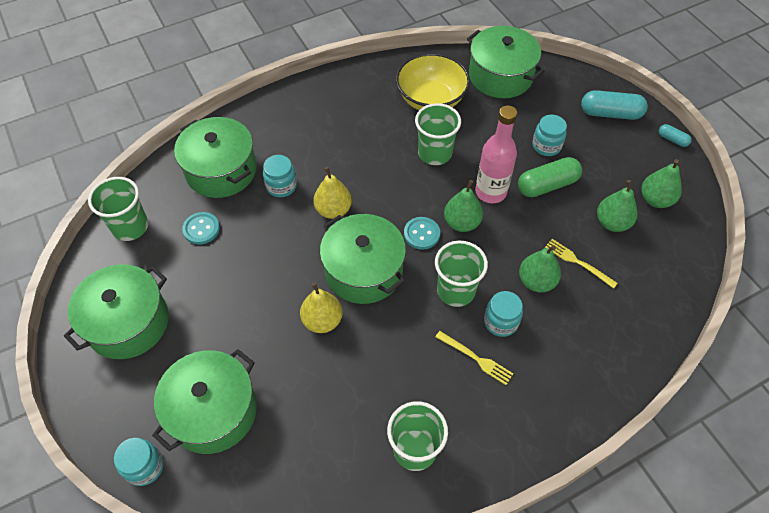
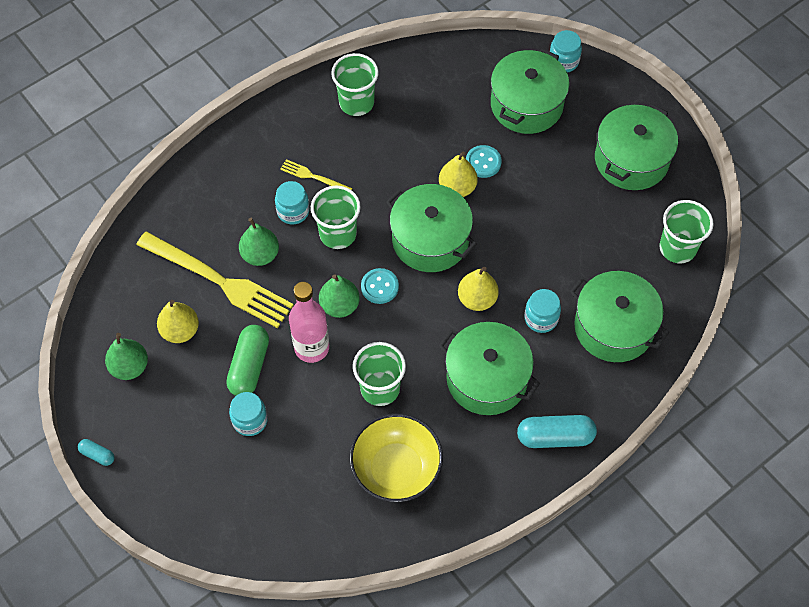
camera: 170 degrees right, 5 degrees up
(201, 229) = (605, 257): turquoise button -> turquoise button (483, 162)
(500, 76) = (310, 525): green pot -> green pot (486, 378)
(547, 185) = (249, 366): green capsule -> green capsule turned 45 degrees counterclockwise
(578, 262) = (218, 281): yellow fork -> yellow fork, size x2.19
(610, 113) = (169, 484): turquoise capsule -> turquoise capsule (555, 437)
(612, 223) = (180, 331): green pear -> yellow pear

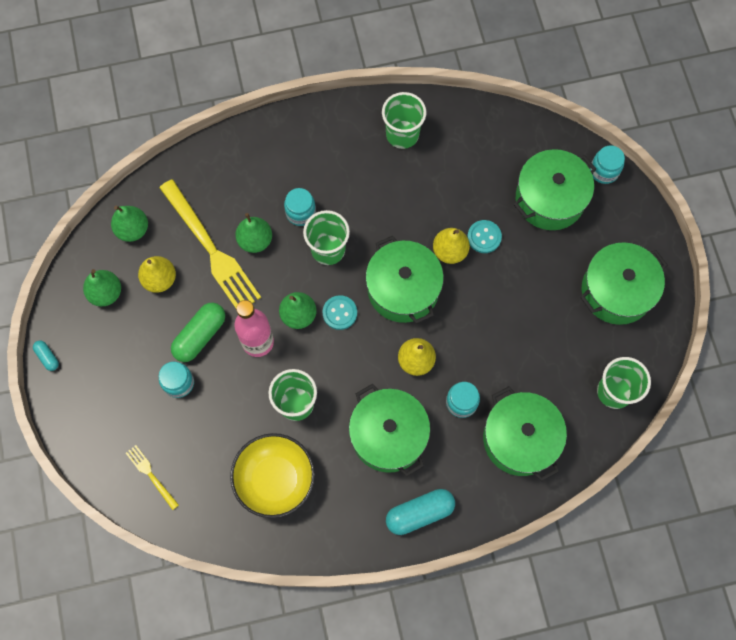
camera: 25 degrees right, 10 degrees up
(128, 295) = (133, 229): none -> green pear
(313, 177) = (333, 188): yellow fork -> yellow fork (151, 475)
(555, 437) = (419, 513): turquoise capsule -> turquoise capsule turned 45 degrees counterclockwise

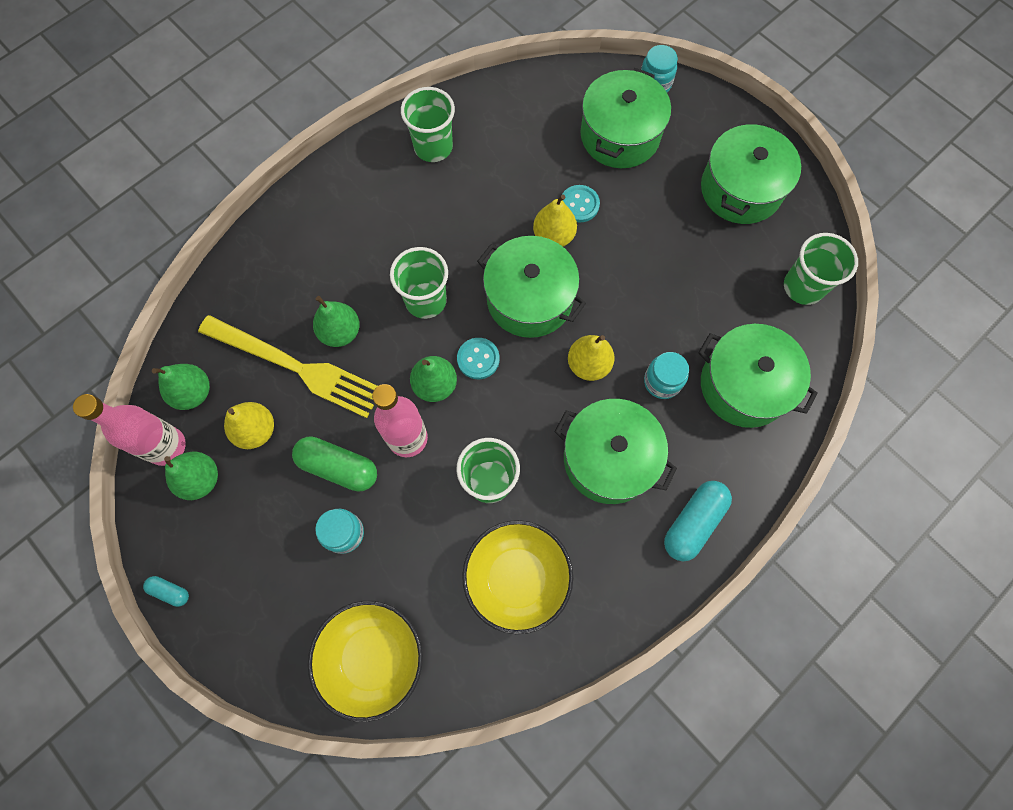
camera: 30 degrees left, 0 degrees up
(96, 258) = (166, 446): none -> pink bottle
(151, 475) = (373, 657): yellow fork -> yellow bowl
(200, 336) = (338, 467): green capsule -> green capsule turned 75 degrees counterclockwise
(300, 213) = (373, 278): turquoise jar -> none

